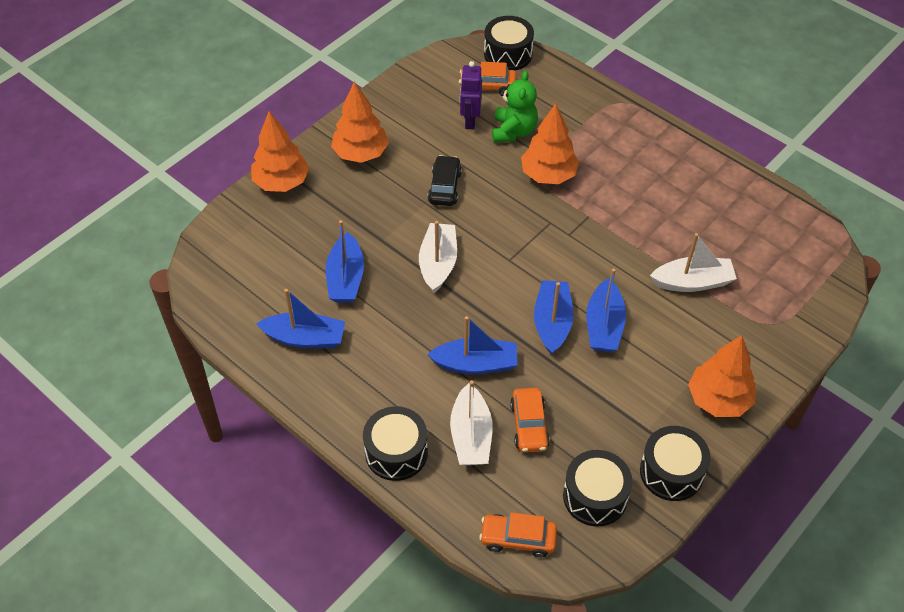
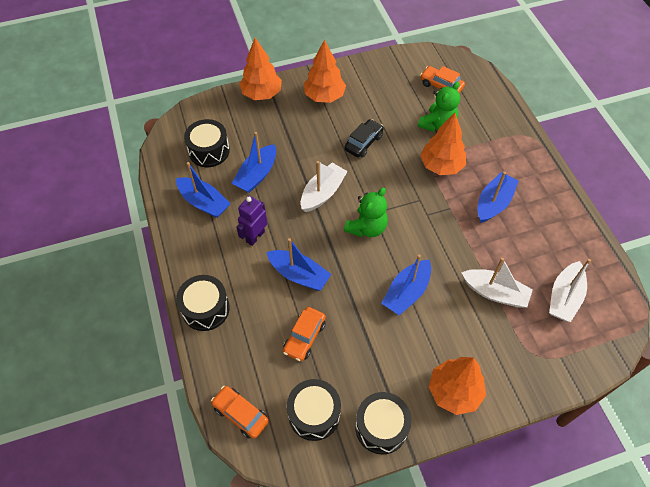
camera: 30 degrees right, 5 degrees up
(470, 121) = (412, 105): purple robot -> purple robot (255, 236)
(471, 436) = (261, 323): white boat -> white boat (564, 297)
(508, 54) = (470, 69): black drum -> black drum (209, 151)
(514, 278) = (367, 228): none -> green teddy bear
(552, 323) = (371, 272): blue boat -> blue boat (493, 203)

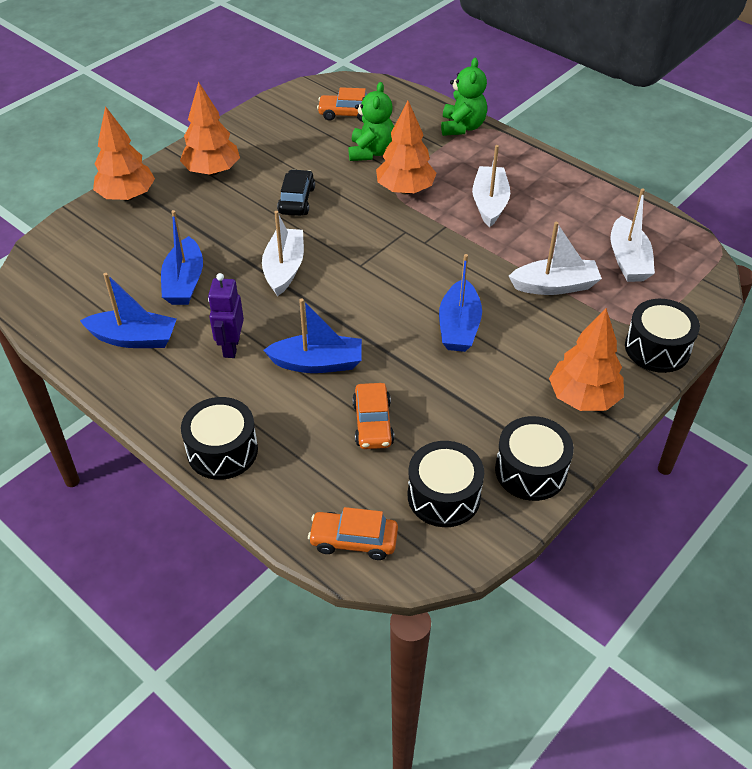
camera: 30 degrees left, 10 degrees down
(209, 151) = (99, 281): black drum -> black drum (657, 348)
(367, 228) = (364, 282): green teddy bear -> green teddy bear (462, 127)
(493, 203) = (489, 203): blue boat -> white boat

